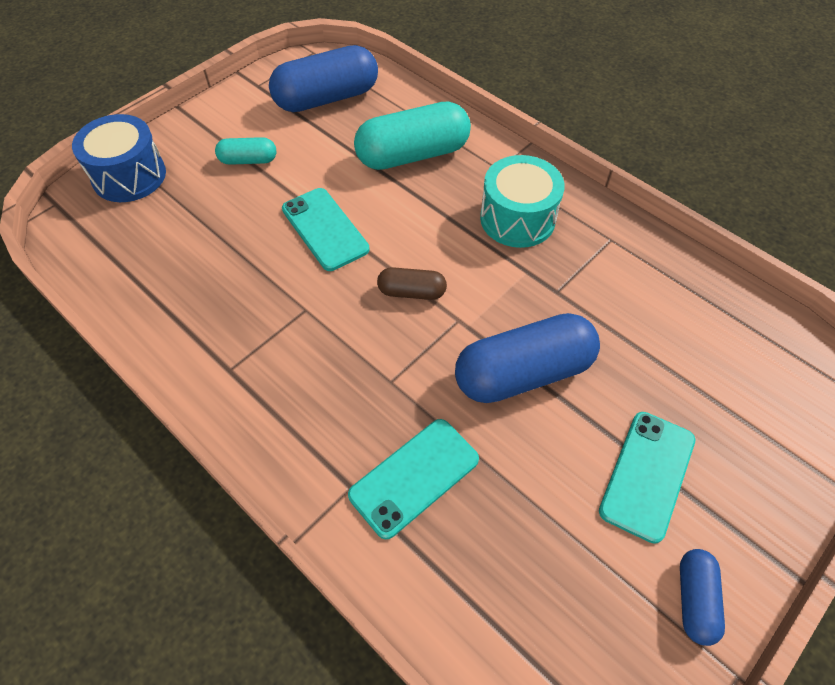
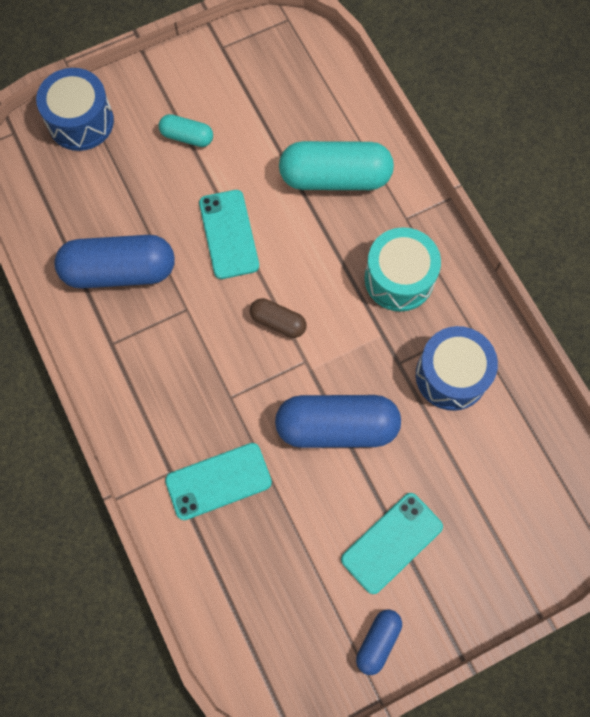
camera: 20 degrees right, 15 degrees up
(326, 98) = (281, 84): blue capsule -> blue capsule (119, 271)
(616, 286) = (451, 375): none -> blue drum

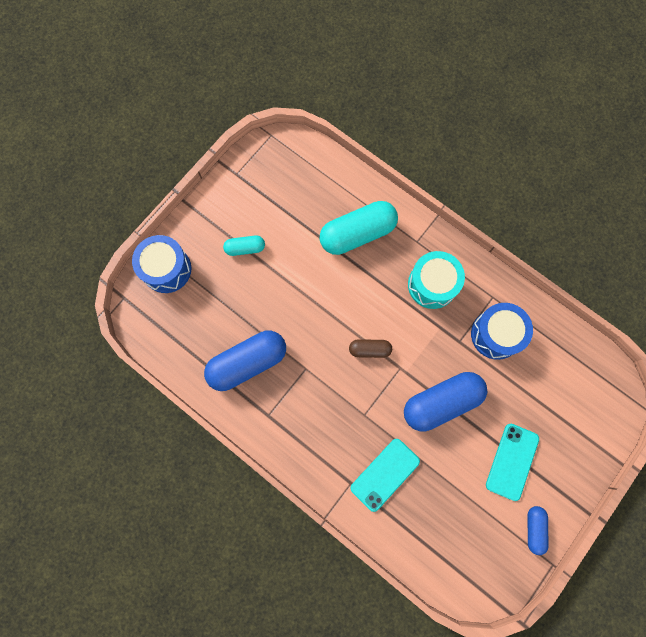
camera: 25 degrees left, 5 degrees up
(228, 234) = (307, 304): turquoise phone -> none

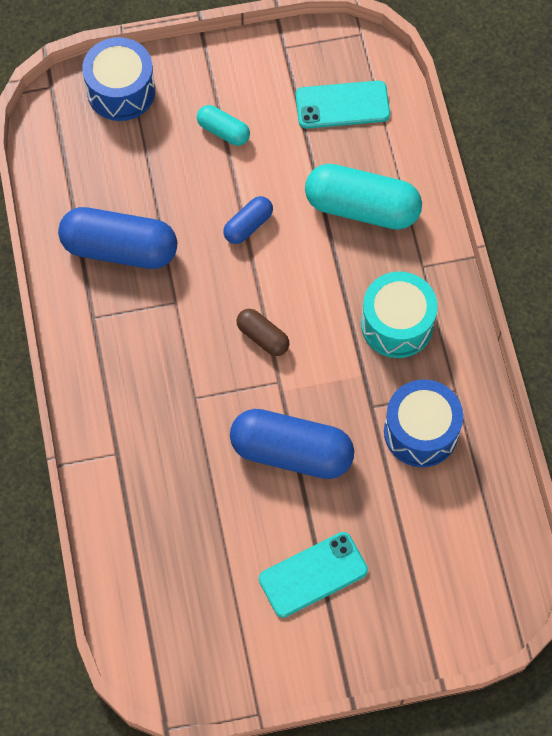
camera: 40 degrees right, 10 degrees down
(385, 474) = (161, 474): turquoise phone -> turquoise phone (342, 105)
(534, 528) = (272, 661): blue capsule -> blue capsule (248, 225)

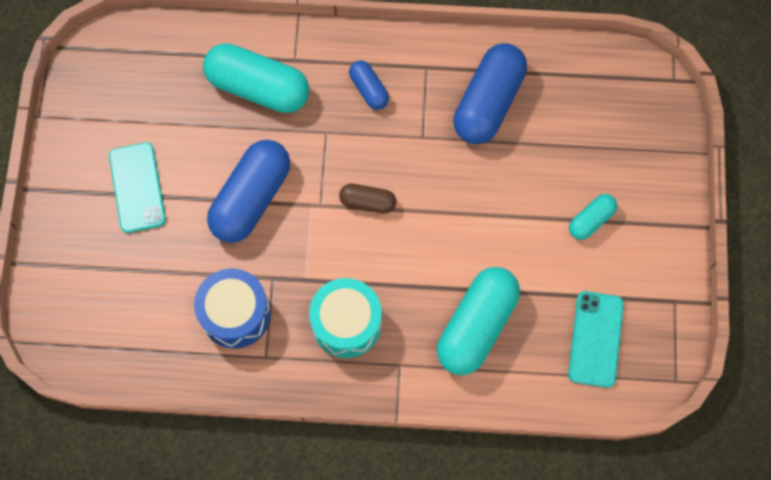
camera: 105 degrees right, 5 degrees up
(121, 91) = (656, 139): blue drum -> none
(161, 482) = (258, 88): none -> turquoise capsule
(248, 225) = (484, 217): blue capsule -> blue capsule (369, 89)
(263, 337) = (367, 202): brown capsule -> brown capsule turned 45 degrees clockwise

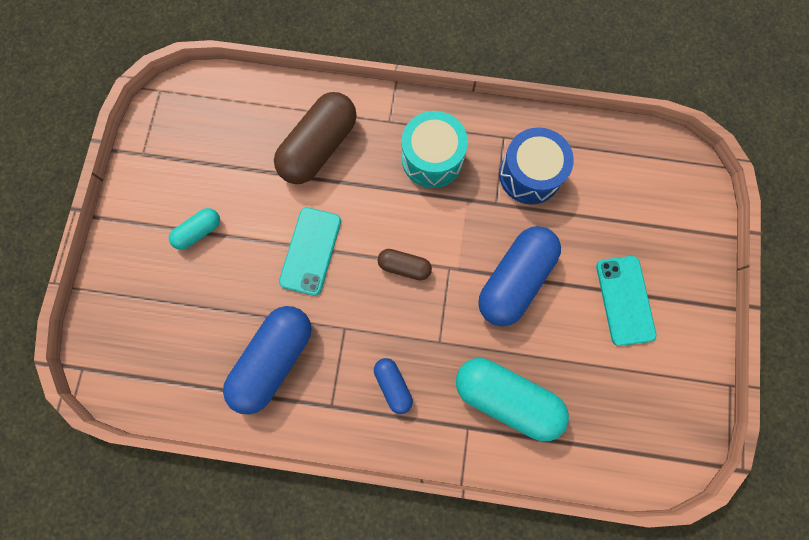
camera: 175 degrees left, 5 degrees up
(476, 326) = (319, 147): turquoise capsule -> brown capsule
(595, 339) = (218, 128): turquoise phone -> turquoise phone (311, 251)

